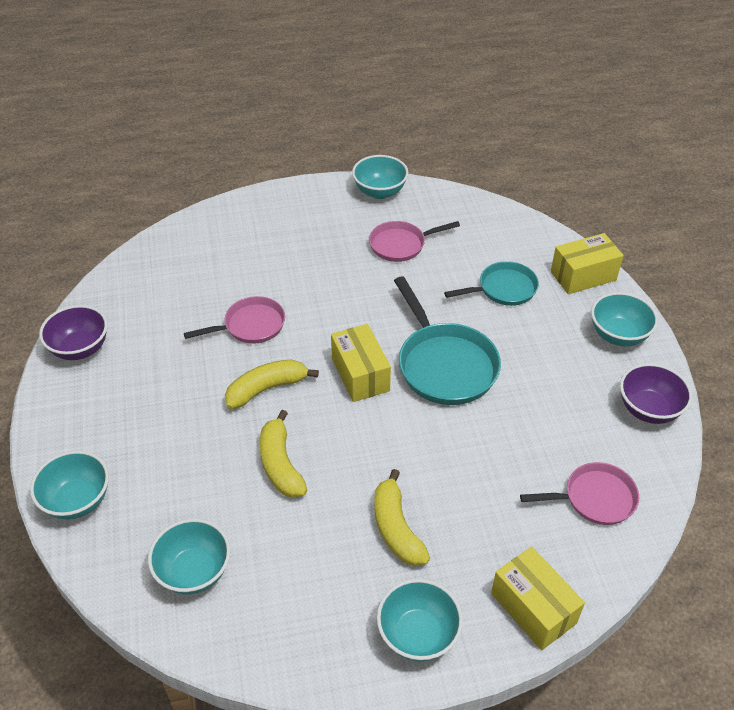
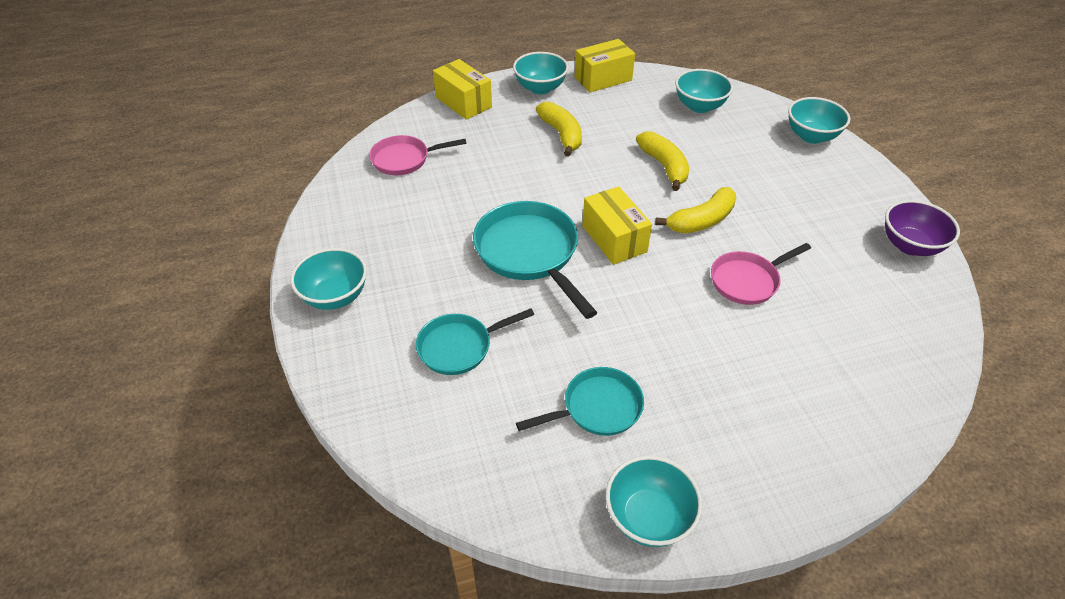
camera: 175 degrees right, 0 degrees up
(401, 245) = (597, 408): pink pan -> turquoise pan
(583, 276) = (353, 374): yellow box -> yellow box (603, 79)
(648, 409) = (333, 225): purple bowl -> none

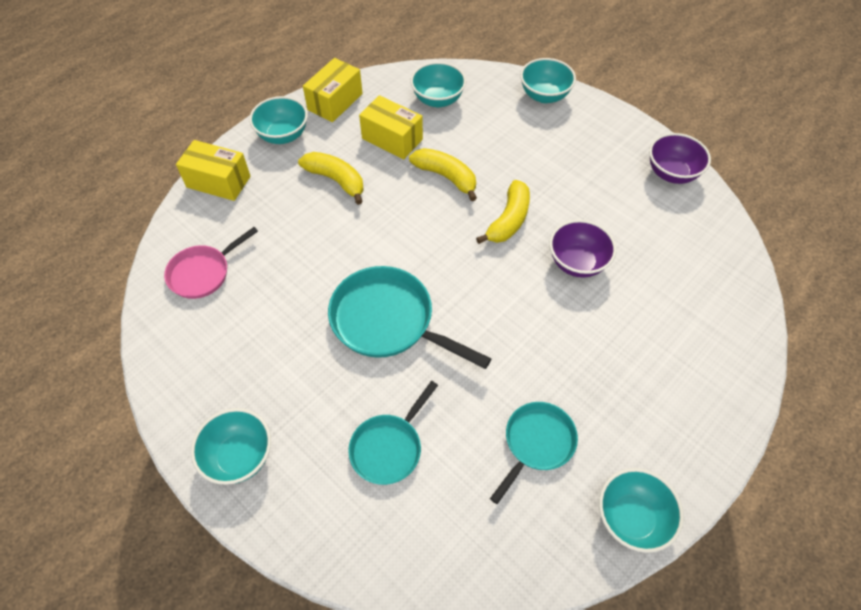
camera: 30 degrees left, 10 degrees up
(614, 239) = (450, 271): yellow box -> yellow box (392, 139)
(747, 280) = (577, 263): pink pan -> purple bowl

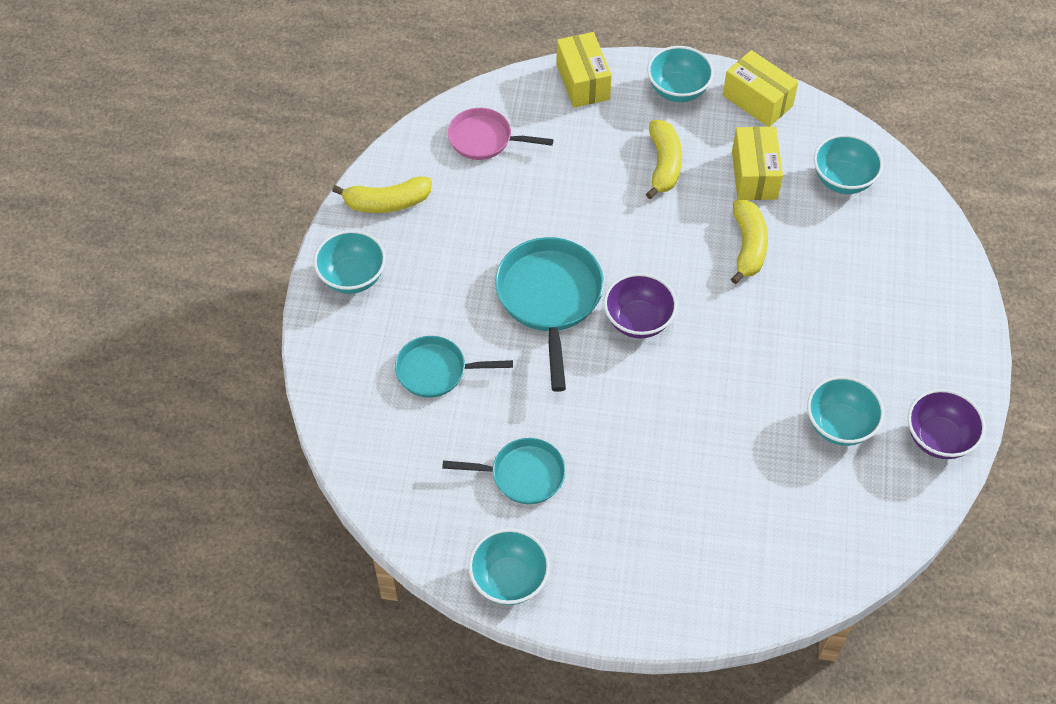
camera: 55 degrees right, 0 degrees up
(335, 102) = (757, 101): yellow box -> yellow box turned 45 degrees clockwise
(508, 220) = (741, 327): yellow banana -> yellow banana (387, 203)
(544, 95) = (941, 267): turquoise bowl -> turquoise bowl (839, 425)
(577, 263) = (740, 410): purple bowl -> purple bowl (638, 321)

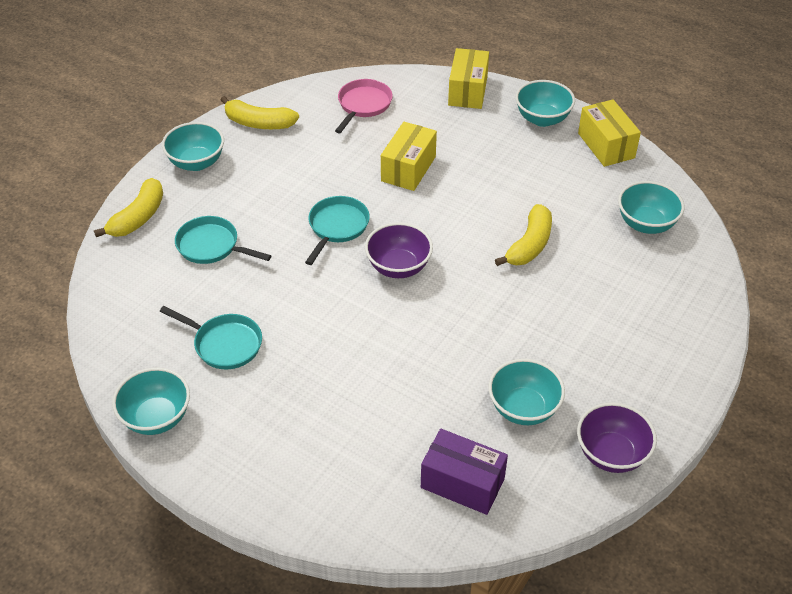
camera: 25 degrees right, 10 degrees down
(484, 139) = (363, 105): pink pan -> pink pan turned 75 degrees clockwise
(550, 299) = (337, 227): turquoise pan -> turquoise pan, size x0.62
(663, 165) = (496, 165): yellow banana -> yellow banana (138, 217)
(754, 175) = (569, 196): yellow box -> yellow box (408, 169)
(828, 522) = (462, 483): none -> purple box

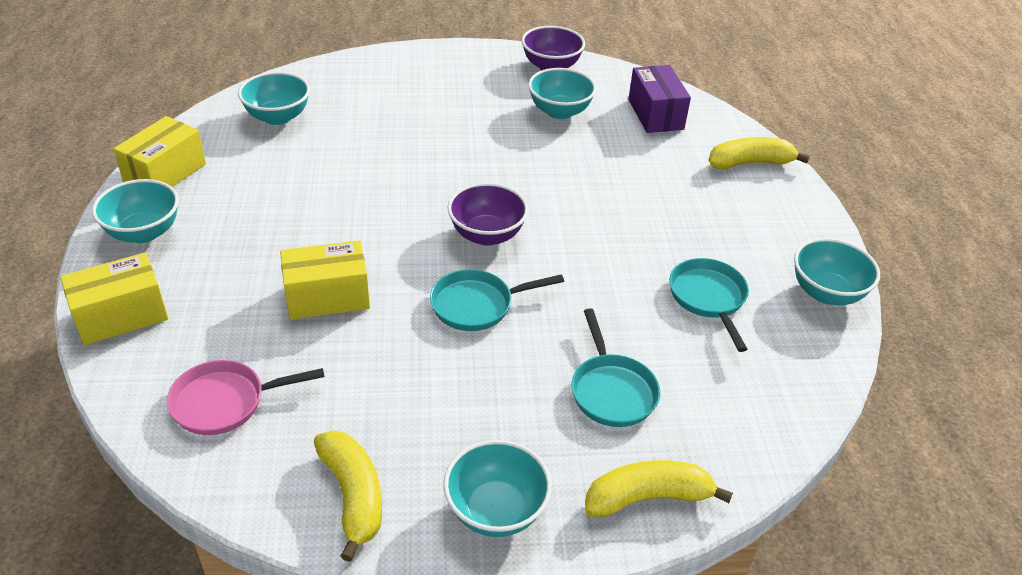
camera: 130 degrees left, 5 degrees down
(529, 245) = (372, 169): yellow banana -> yellow banana (750, 163)

